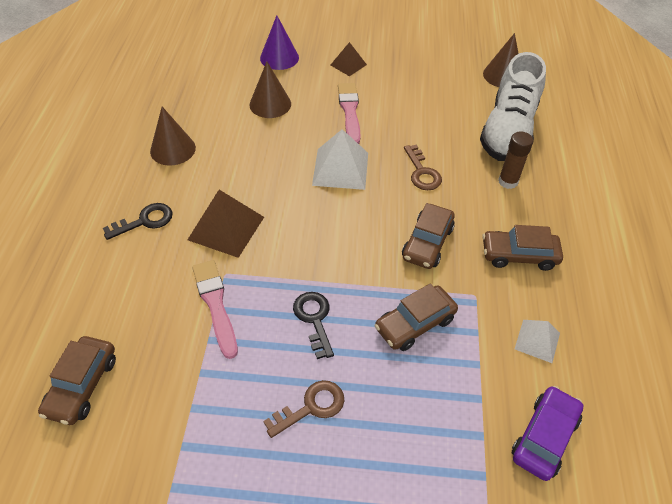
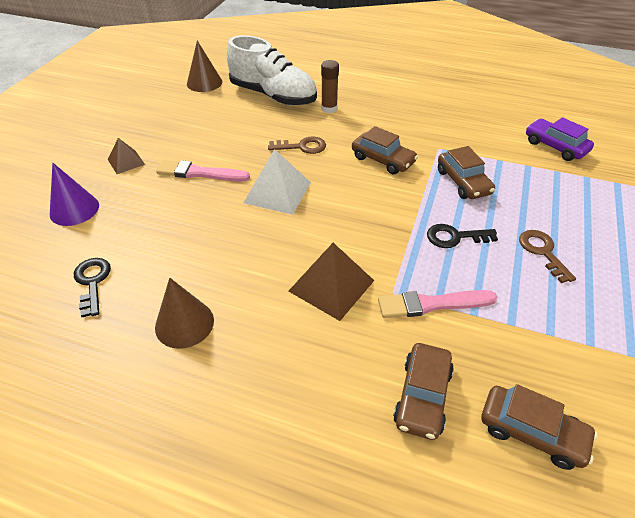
camera: 75 degrees left, 5 degrees down
(145, 221) = (299, 360): black key -> black key (92, 282)
(270, 104) = (152, 227): brown cone -> none
(519, 255) = (404, 121): brown car -> brown car (422, 396)
(537, 340) = (480, 131): white pyramid -> none

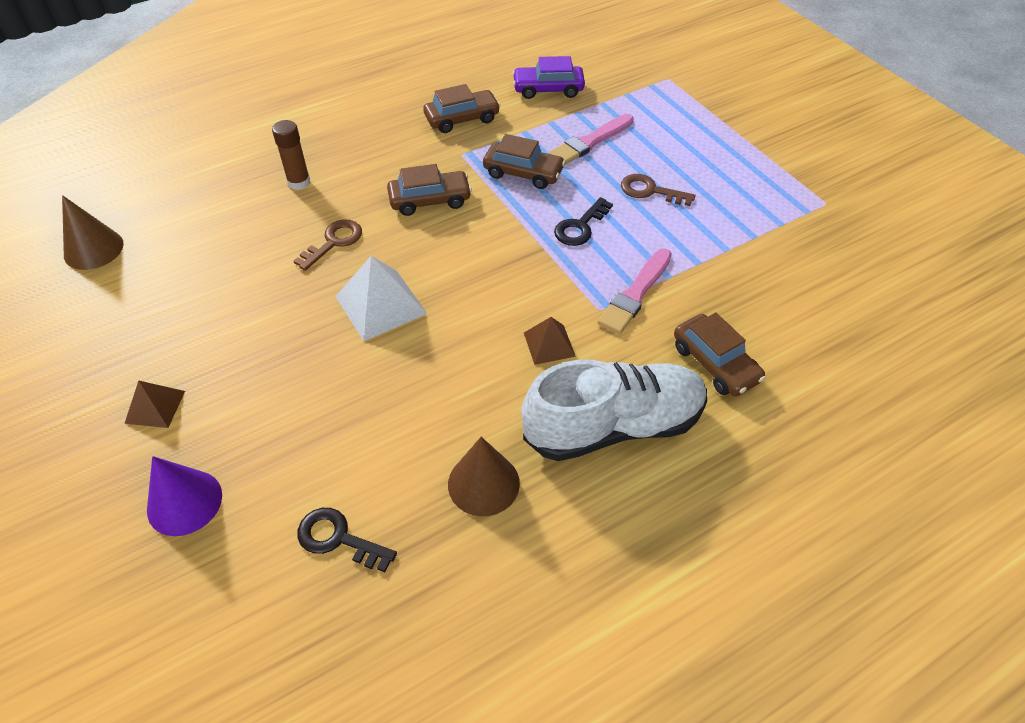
camera: 50 degrees left, 5 degrees up
(199, 173) = (268, 349): pink brush -> pink brush (590, 142)
(273, 96) = (212, 208): white shoe -> white shoe (614, 426)
(331, 285) = (549, 344): brown pyramid -> brown pyramid, size x0.59
(532, 432) = (794, 324): brown car -> brown car (462, 119)

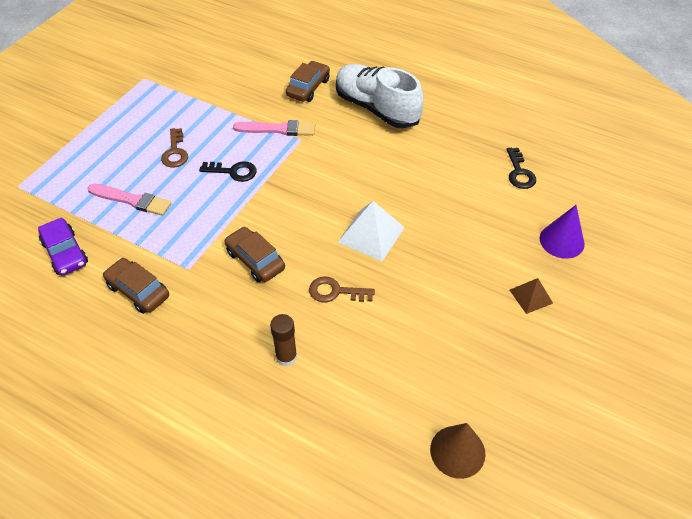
camera: 120 degrees left, 0 degrees up
(483, 483) = (446, 138): brown cone -> none
(523, 173) = (192, 222): brown car -> none
(549, 344) = (343, 149): brown pyramid -> none

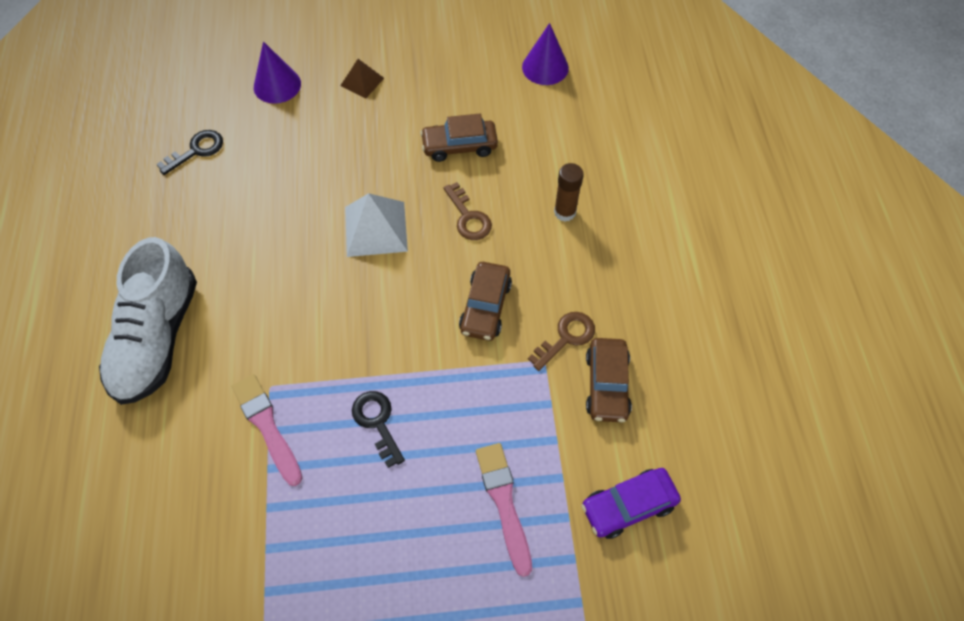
camera: 125 degrees left, 10 degrees up
(65, 253) = (628, 506): purple car -> purple car turned 135 degrees counterclockwise
(175, 152) = (391, 522): brown key -> brown key (566, 337)
(308, 88) = (155, 448): brown car -> brown car (459, 146)
(457, 451) = (545, 67): brown cone -> purple cone

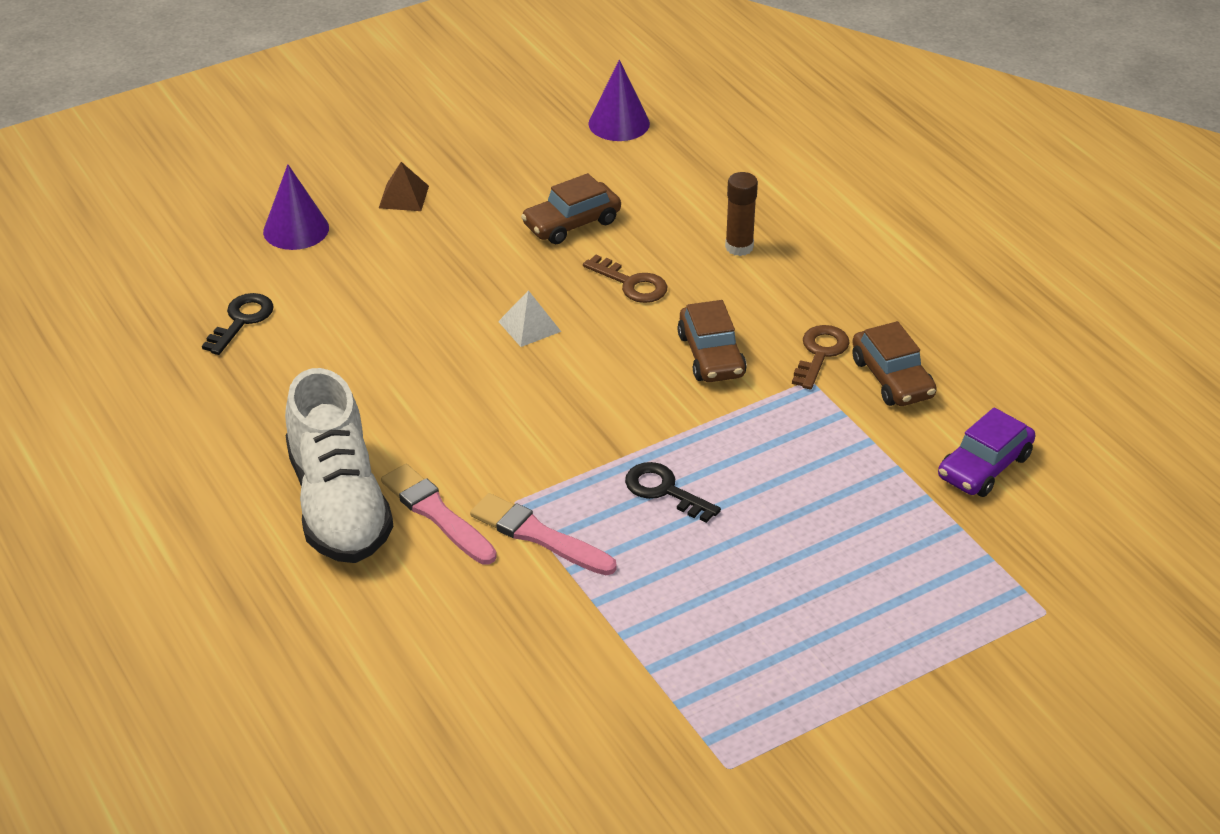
camera: 25 degrees left, 20 degrees down
(376, 229) = (529, 326): white pyramid -> white pyramid, size x0.59
(504, 503) = (854, 508): pink brush -> pink brush (436, 514)

